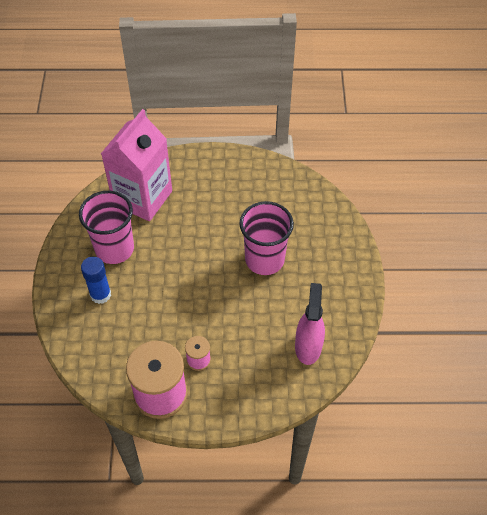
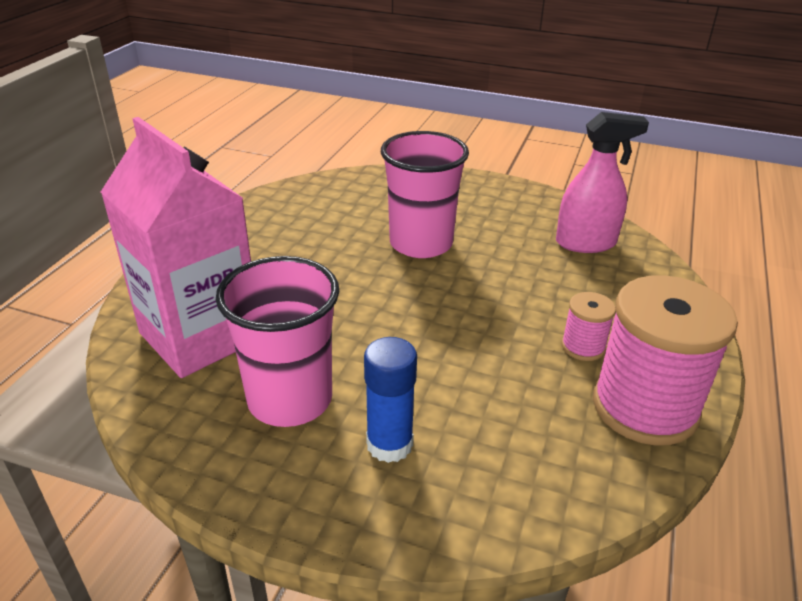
camera: 70 degrees left, 20 degrees down
(308, 346) = (586, 243): pink spray bottle -> pink spray bottle turned 150 degrees clockwise

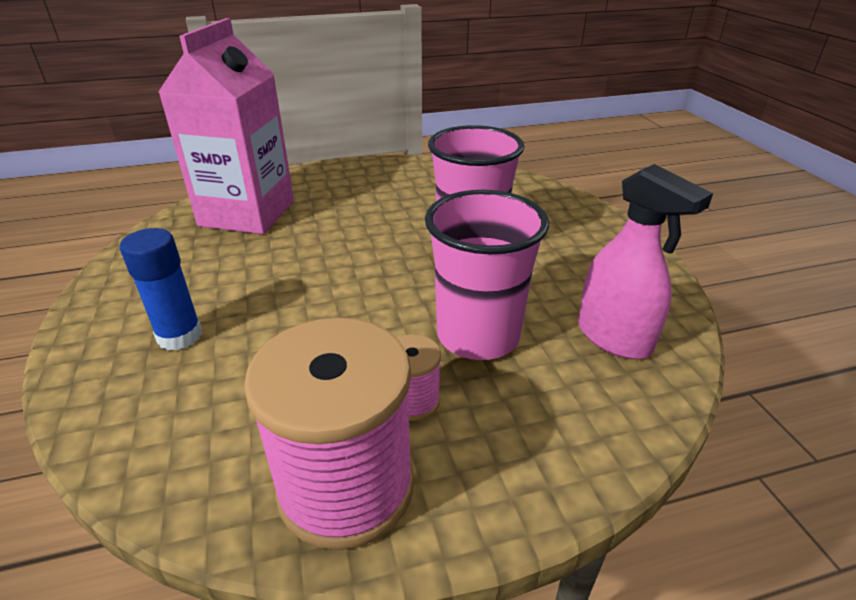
camera: 55 degrees right, 0 degrees up
(290, 399) = (204, 272): pink cup -> pink cup (478, 335)

